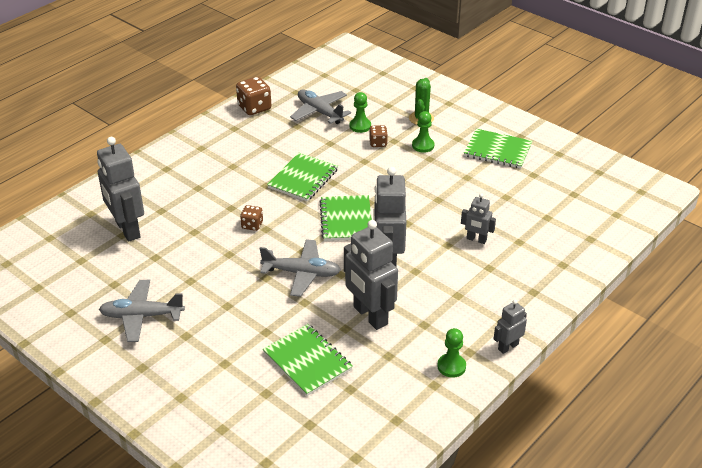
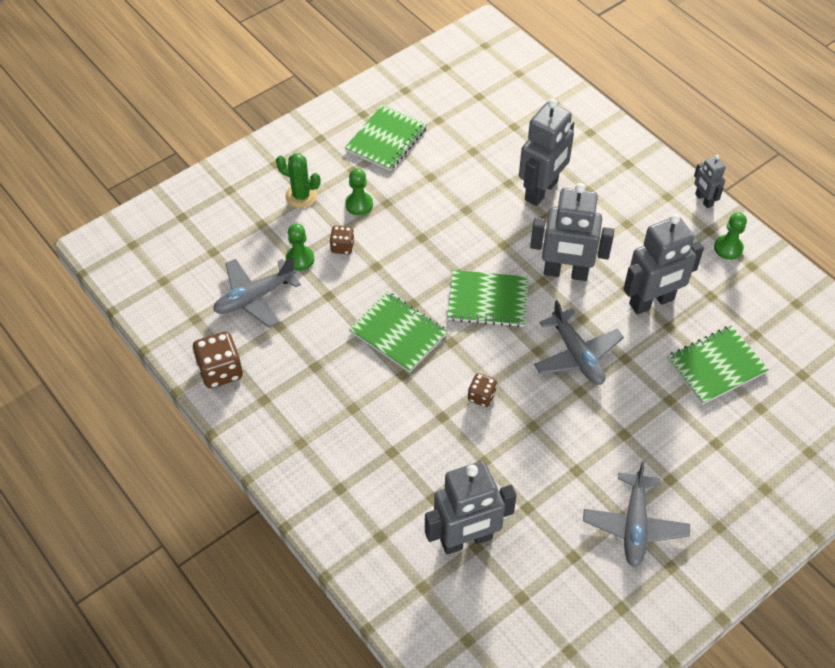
camera: 80 degrees left, 15 degrees up
(302, 273) = (577, 355): grey plane -> grey plane turned 135 degrees clockwise
(476, 239) = (541, 191): grey robot -> grey robot, size x1.94

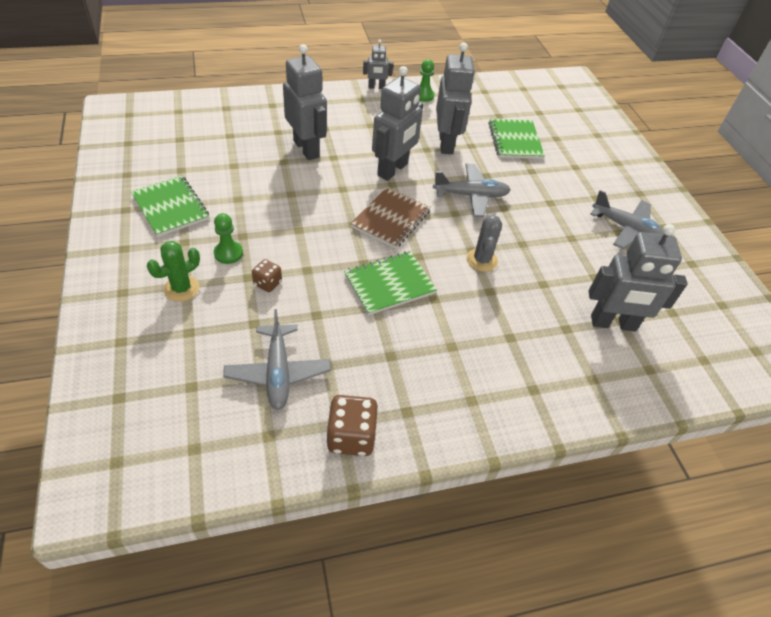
camera: 70 degrees left, 5 degrees down
(300, 259) = (258, 319): green pawn -> none
(466, 540) = (613, 323): grey robot -> grey robot turned 90 degrees clockwise
(481, 396) = (482, 260): brown dice -> grey cactus
(487, 300) = (391, 219): green notebook -> brown notebook

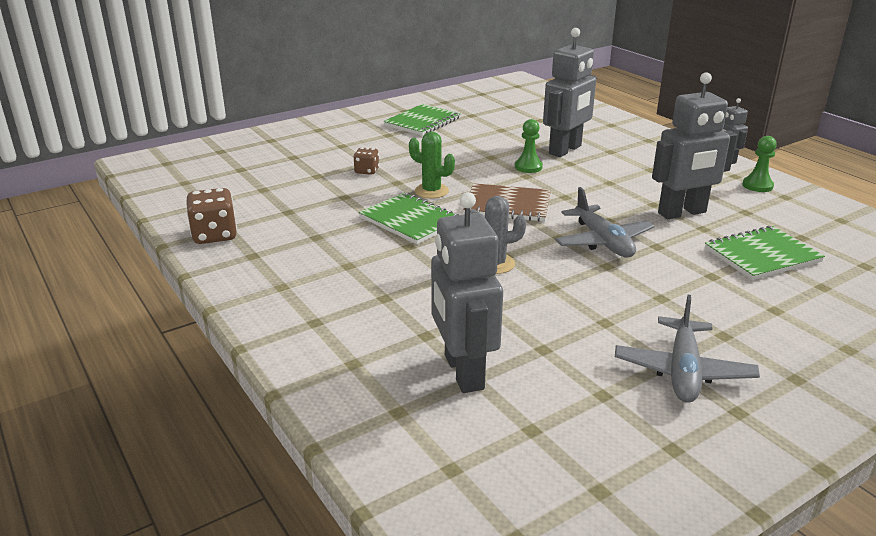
camera: 75 degrees right, 20 degrees down
(181, 288) = (336, 145): green cactus -> green cactus (431, 191)
(228, 253) = (389, 151): green pawn -> green pawn (528, 167)
(278, 372) = (270, 194): grey plane -> none
(393, 170) = (589, 193): grey robot -> none

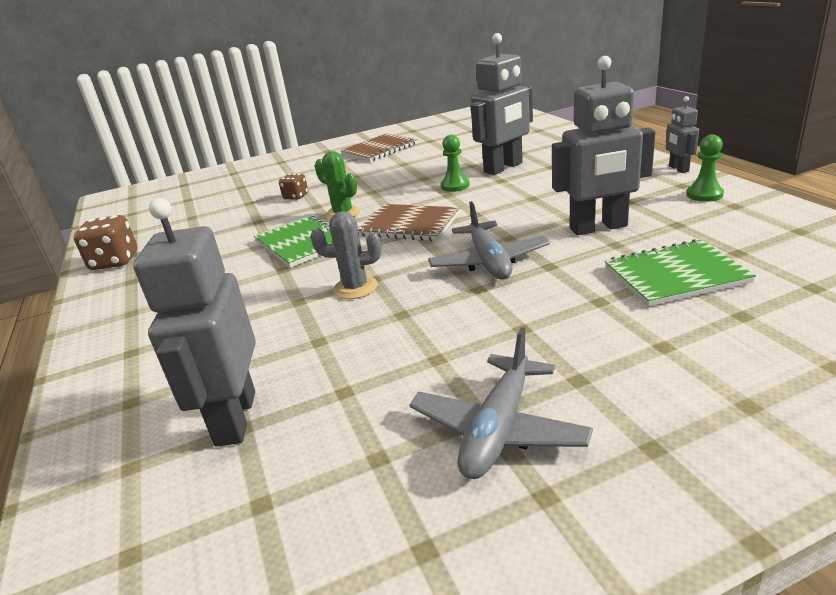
camera: 15 degrees right, 0 degrees up
(422, 122) = (379, 149): green notebook -> brown notebook

